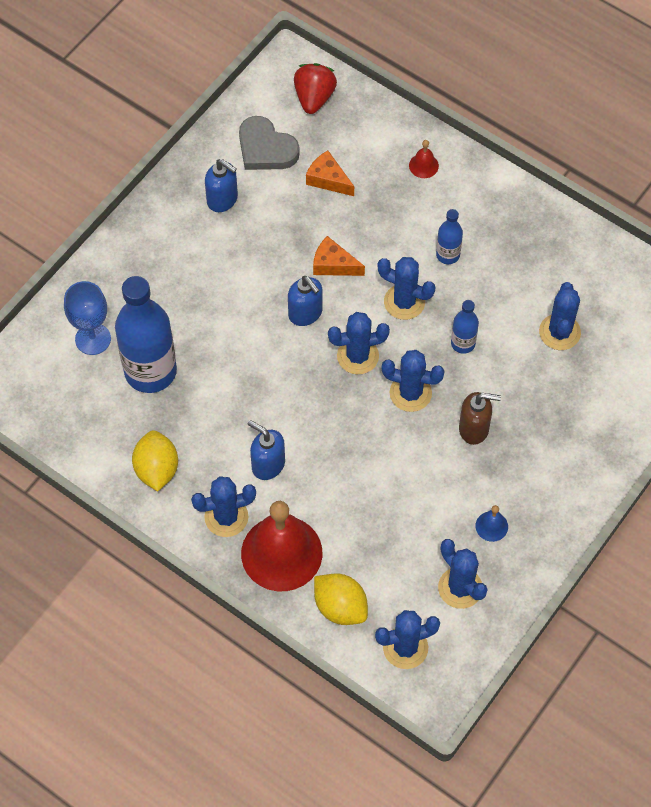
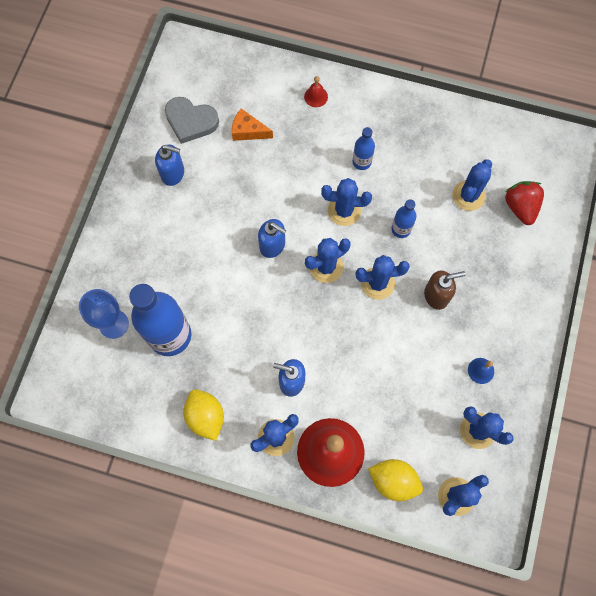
camera: 20 degrees left, 10 degrees up
(314, 98) = (212, 69): red strawberry -> red strawberry (520, 207)
(333, 265) = (278, 198): orange cheese -> none
(559, 332) = (468, 196): blue cactus -> blue cactus turned 45 degrees clockwise

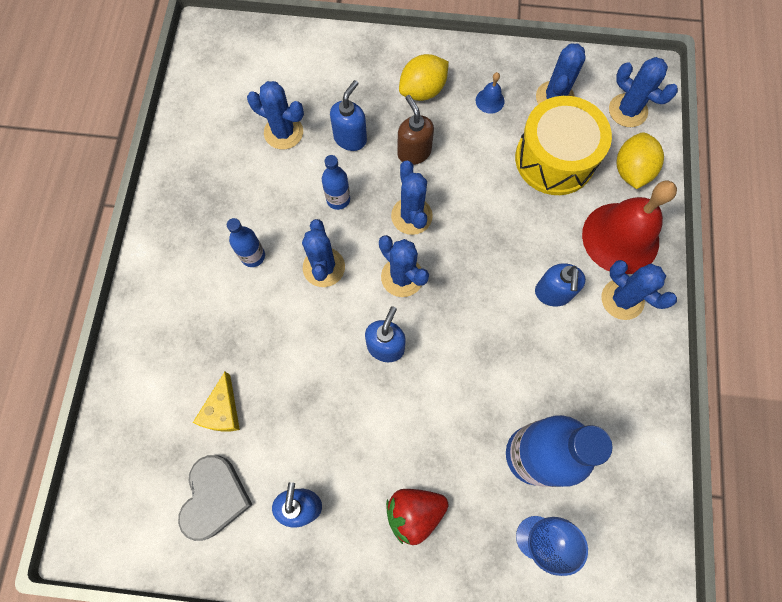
camera: 100 degrees left, 0 degrees up
(206, 417) = (622, 386): yellow lemon -> yellow lemon (422, 90)
(248, 131) = (222, 411): orange cheese -> yellow cheese
(316, 96) = (161, 328): red bell -> none
(414, 414) = (554, 159): none -> yellow drum
(456, 247) = (350, 138): none -> blue soap dispenser
(520, 207) = (290, 79): red strawberry -> red strawberry (414, 512)

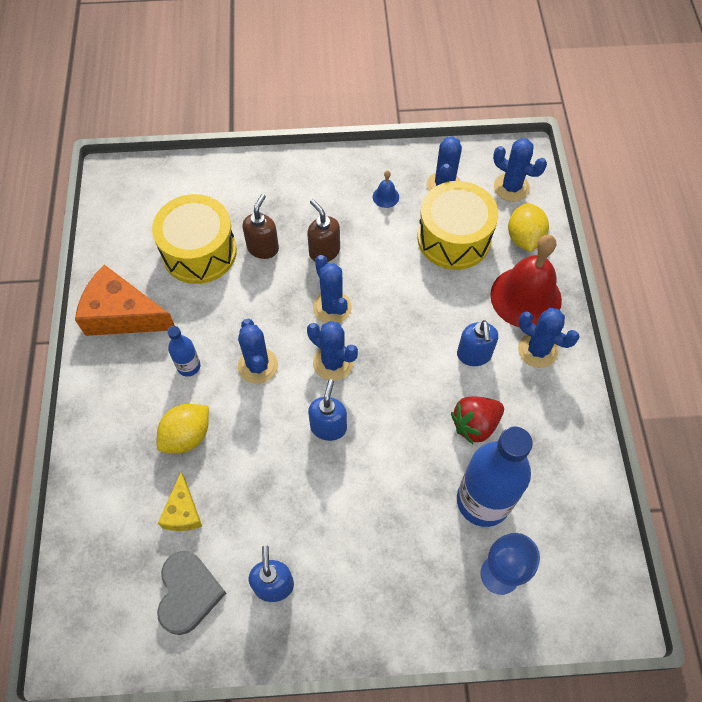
camera: 10 degrees left, 10 degrees down
(194, 189) = (122, 315): none -> orange cheese
(283, 132) = (199, 252): blue cactus -> yellow drum
(338, 199) = (261, 303): blue bottle -> none
(350, 138) = (263, 248): blue soap dispenser -> brown soap dispenser
(414, 512) = (382, 572): red strawberry -> red strawberry (475, 424)
(422, 90) = (322, 196): yellow lemon -> yellow lemon (187, 436)

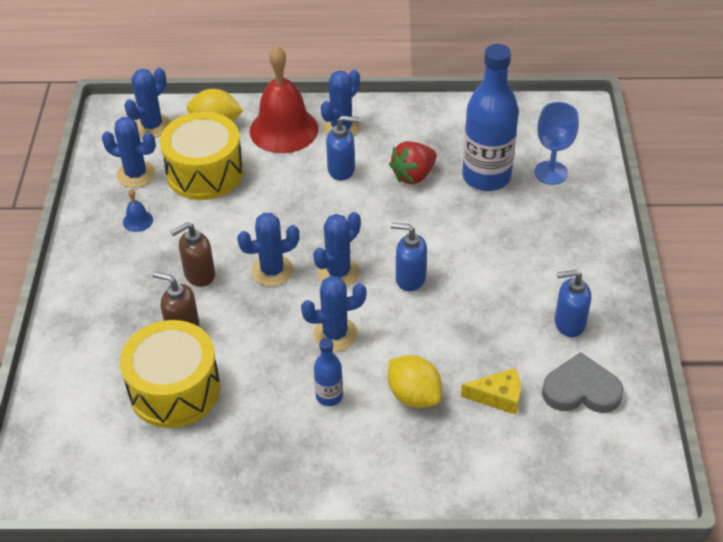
camera: 85 degrees left, 15 degrees down
(122, 315) = (251, 465): orange cheese -> none
(475, 424) = (413, 175): red strawberry -> red strawberry turned 75 degrees clockwise

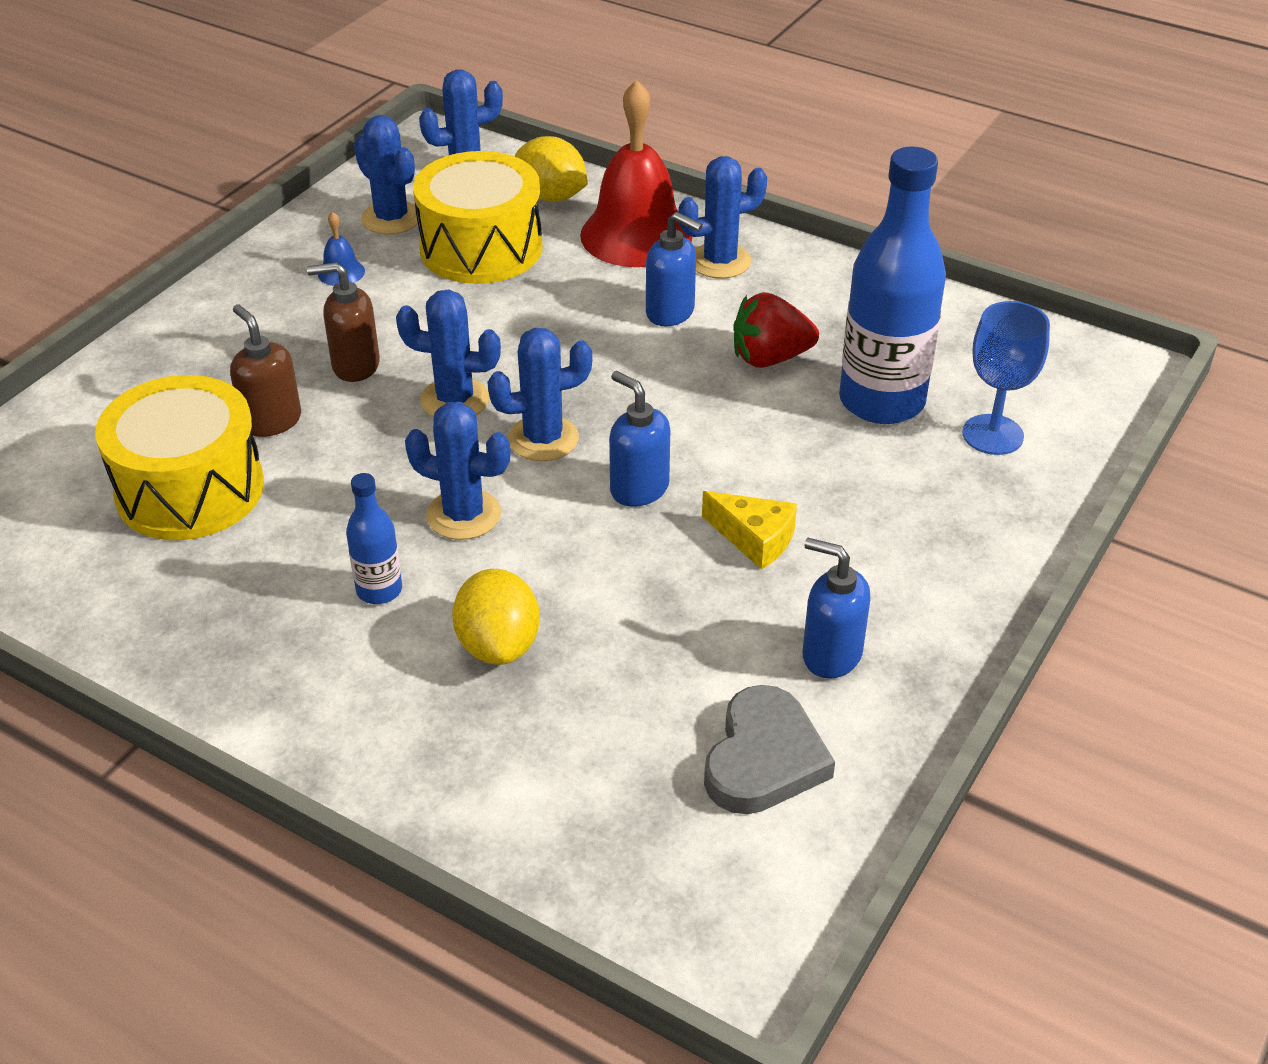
camera: 30 degrees right, 5 degrees down
(498, 397) = (622, 706): yellow cheese -> yellow cheese (754, 538)
(581, 390) = (764, 758): grey heart -> grey heart turned 75 degrees clockwise

